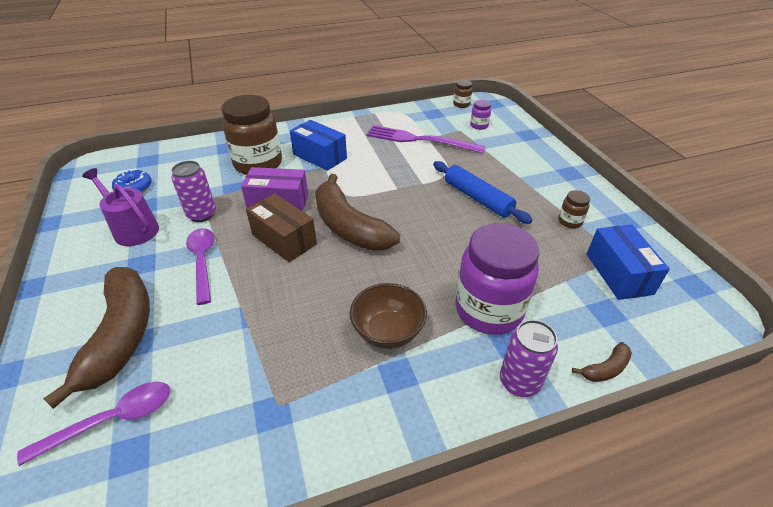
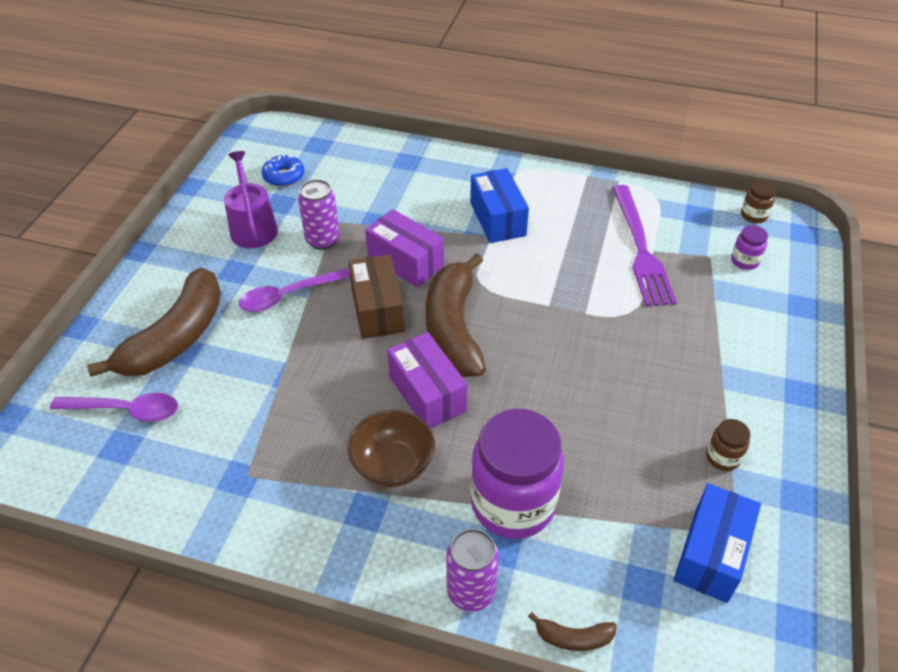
camera: 35 degrees right, 5 degrees up
(203, 261) = (287, 296): purple spoon -> purple spoon turned 135 degrees counterclockwise
(258, 164) = (423, 199): brown jar -> none
(368, 274) = (427, 394): none -> purple box
(420, 140) = (640, 248): purple fork -> purple fork turned 150 degrees counterclockwise
(477, 198) = (634, 366): blue rolling pin -> none

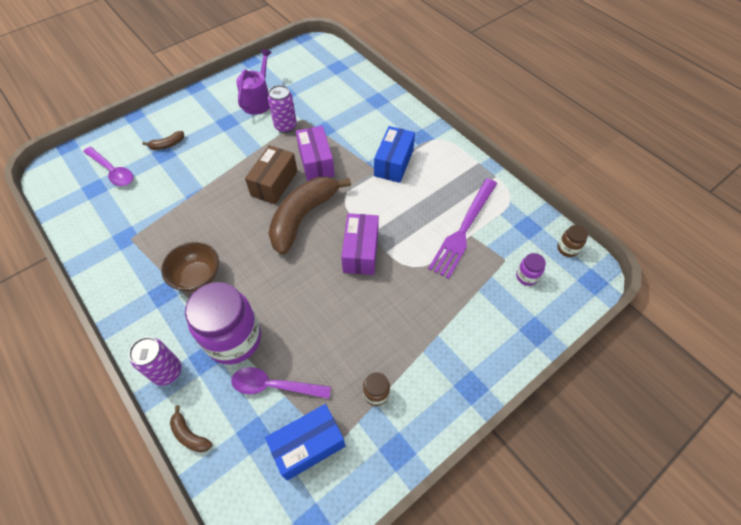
camera: 35 degrees right, 10 degrees up
(176, 337) = (167, 145): brown banana -> brown banana, size x0.42
(284, 177) = (301, 78): blue donut -> none
(287, 296) = (238, 150): purple spoon -> purple spoon (273, 385)
(427, 394) = (252, 247): purple box -> purple box (360, 252)

